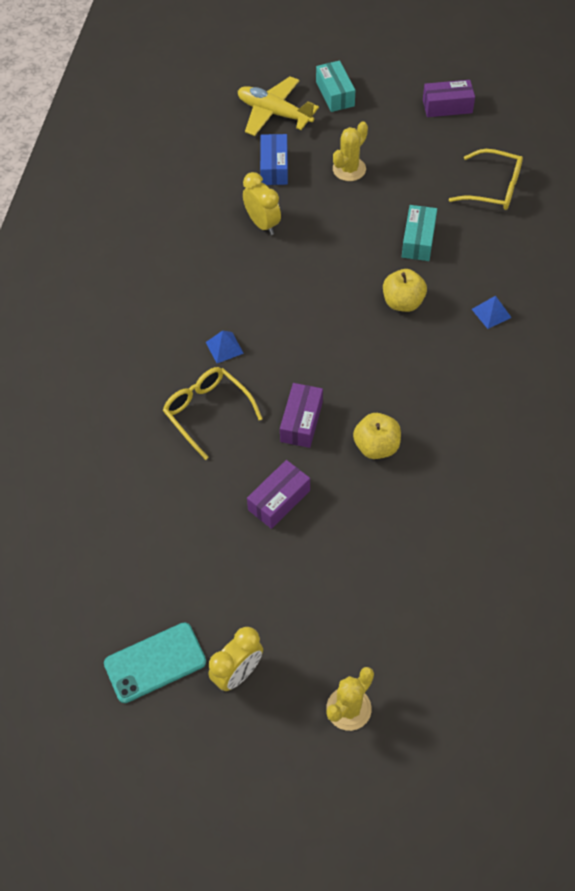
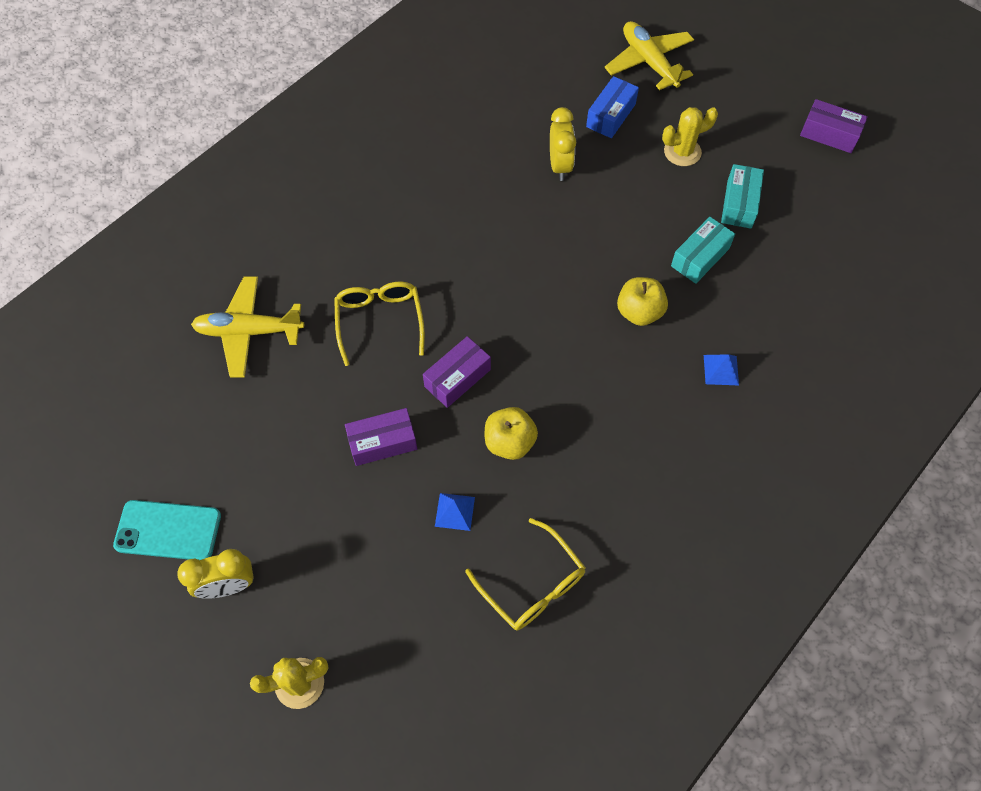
camera: 30 degrees right, 5 degrees up
(104, 476) = (249, 331): none -> yellow plane
(224, 347) = (439, 268): blue pyramid -> blue pyramid (454, 511)
(335, 94) = (722, 70): turquoise box -> turquoise box (739, 204)
(493, 188) = (817, 242): yellow glasses -> yellow glasses (532, 584)

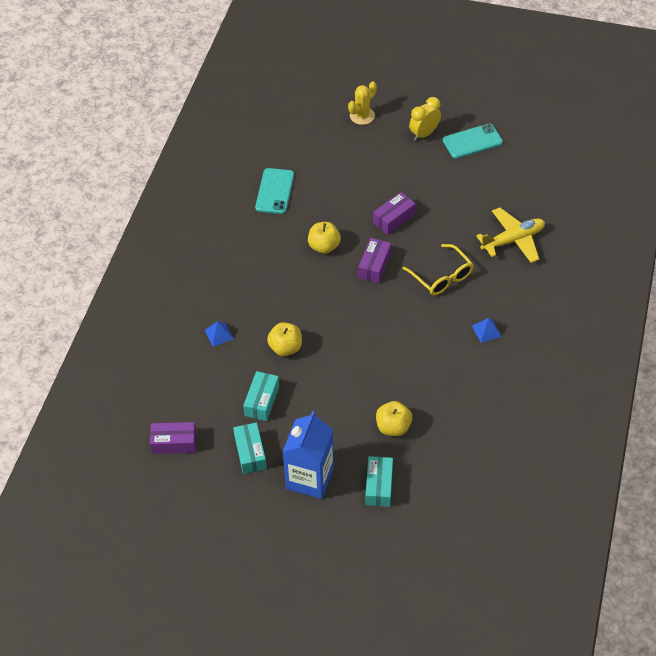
camera: 155 degrees right, 10 degrees down
(454, 511) = (334, 204): blue pyramid -> blue pyramid (486, 331)
(532, 584) = (275, 191): yellow glasses -> turquoise phone
(560, 166) = (393, 427): yellow clock -> yellow apple
(611, 115) = (379, 486): blue box -> turquoise box
(649, 62) = (374, 551): yellow plane -> none
(682, 152) = (310, 478): yellow cactus -> blue carton
(829, 134) = (202, 545): purple box -> purple box (174, 443)

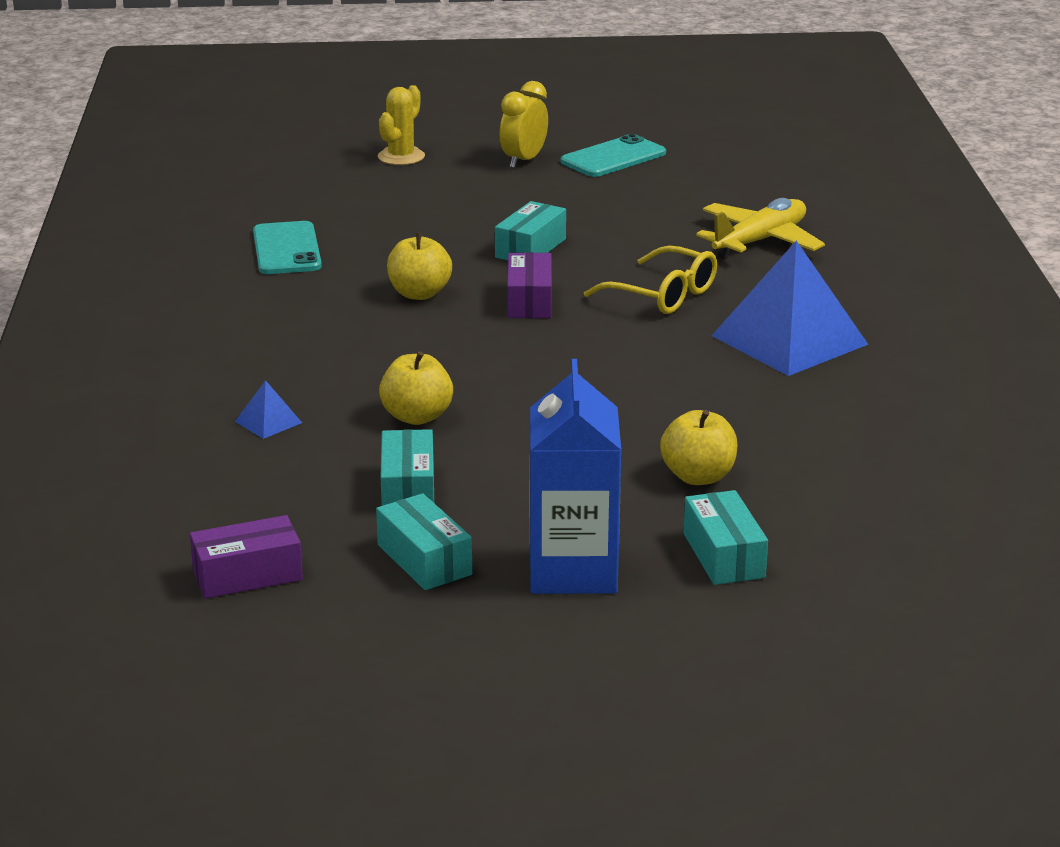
camera: 20 degrees left, 25 degrees down
(394, 219) = (530, 248): purple box -> turquoise box
(486, 331) = (789, 340): blue pyramid -> blue pyramid, size x2.47

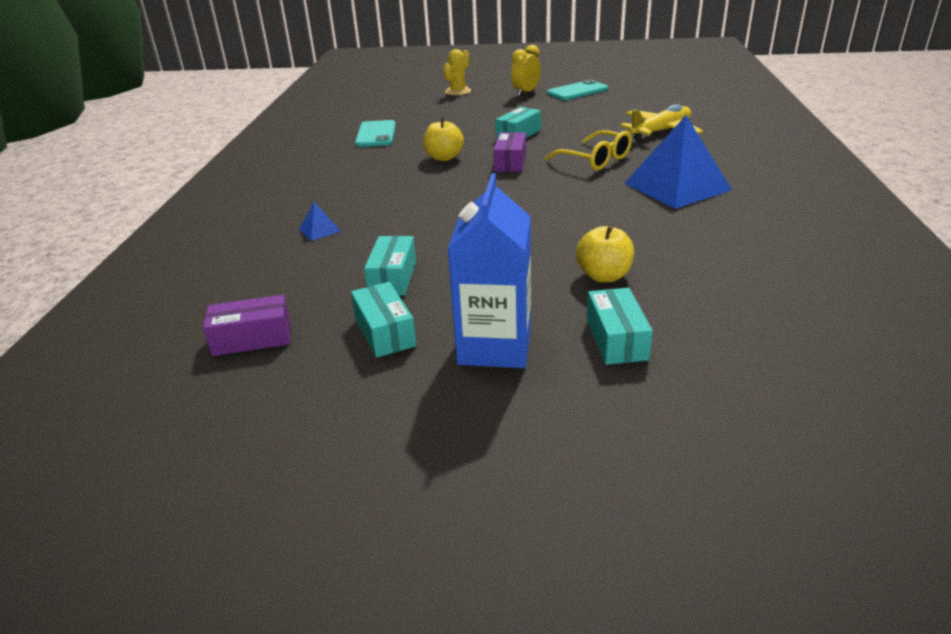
camera: 10 degrees right, 5 degrees up
(417, 417) = (416, 229): yellow apple -> none

